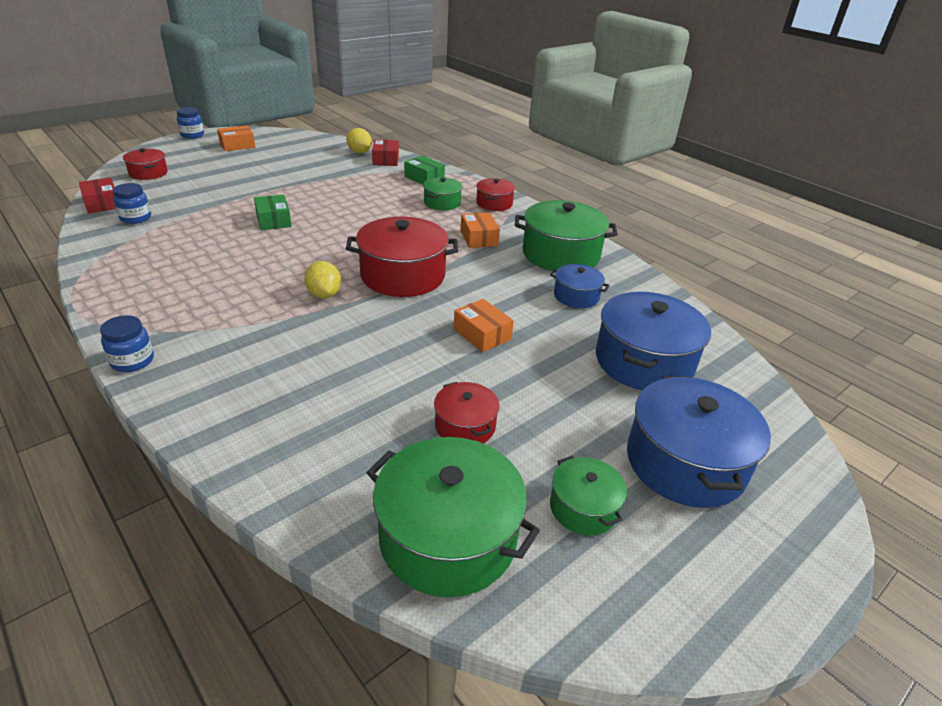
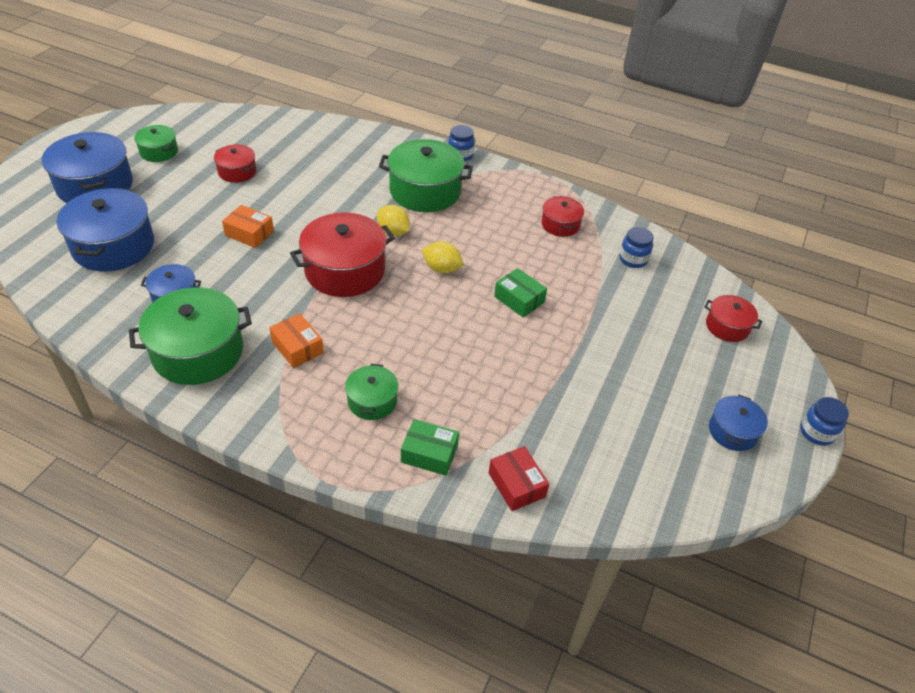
camera: 155 degrees right, 10 degrees up
(102, 203) = (687, 267): red box -> none
(237, 145) = (732, 431): orange box -> blue pot
(359, 152) = (570, 492): yellow lemon -> yellow lemon (442, 269)
(448, 537) = (226, 127): green pot -> green pot (425, 191)
(494, 203) = (305, 426): red pot -> red pot (560, 224)

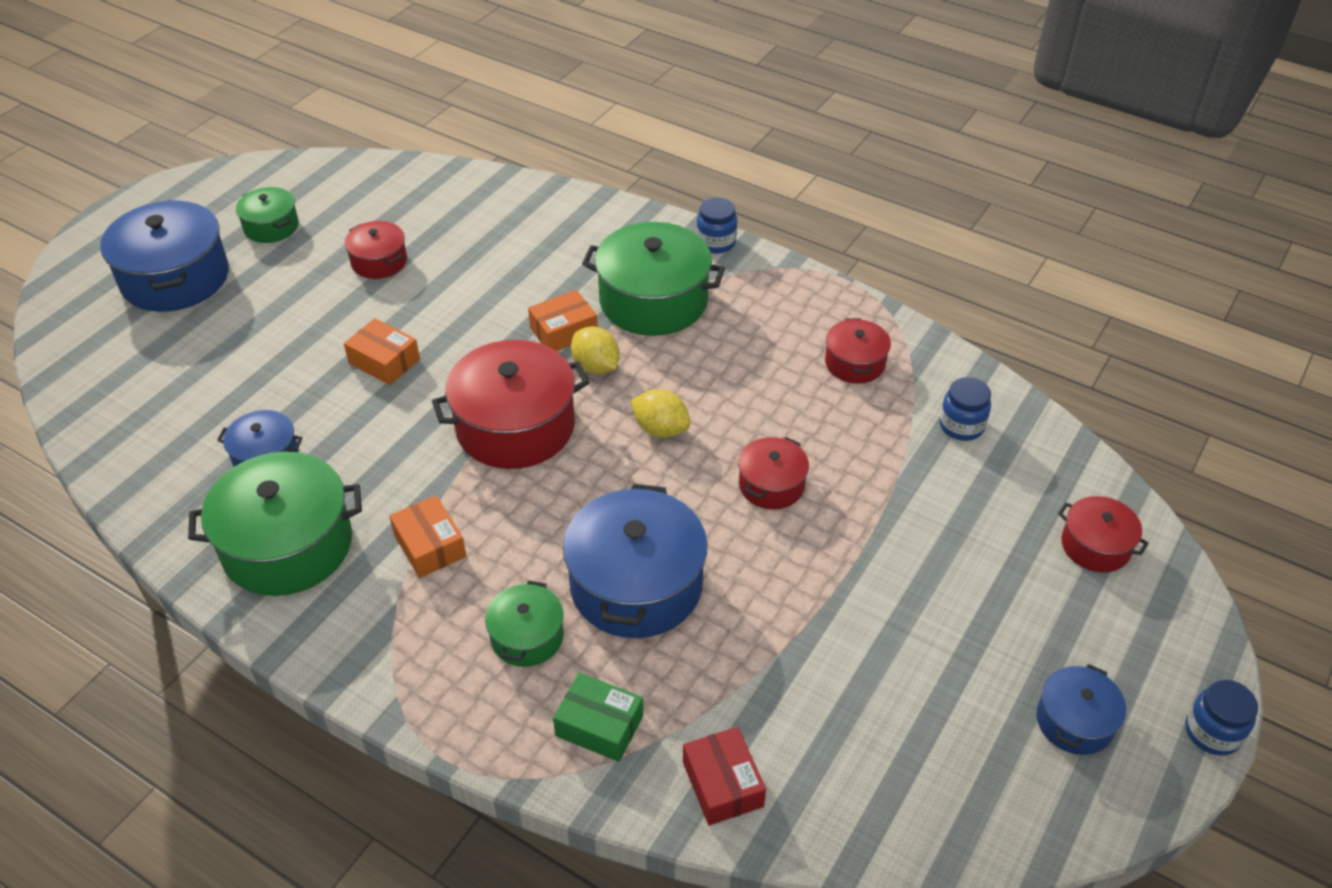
camera: 10 degrees right, 0 degrees up
(113, 246) = (190, 374): blue pot -> blue pot (636, 585)
(368, 211) = (564, 331): none -> orange box
(519, 299) = (771, 485): green box -> red pot

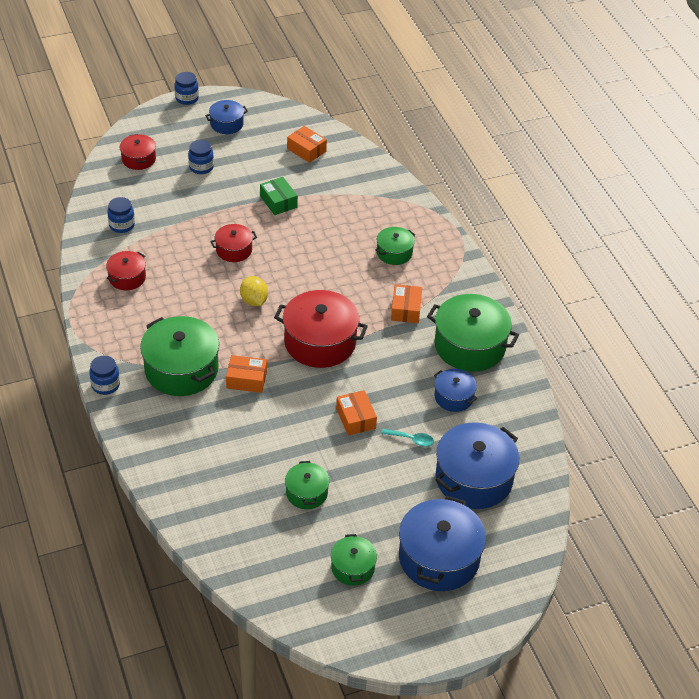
camera: 145 degrees left, 0 degrees up
(291, 375) = (411, 439): none -> turquoise spoon
(379, 261) = (306, 493): red pot -> green pot
(596, 366) = (251, 350): yellow lemon -> none
(599, 725) = (393, 211): green box -> green box (278, 202)
(636, 585) = (333, 246): blue pot -> blue pot (474, 478)
(722, 784) = (366, 173): red box -> none
(879, 762) = (306, 150): none -> orange box
(993, 596) = (201, 167): none -> blue jar

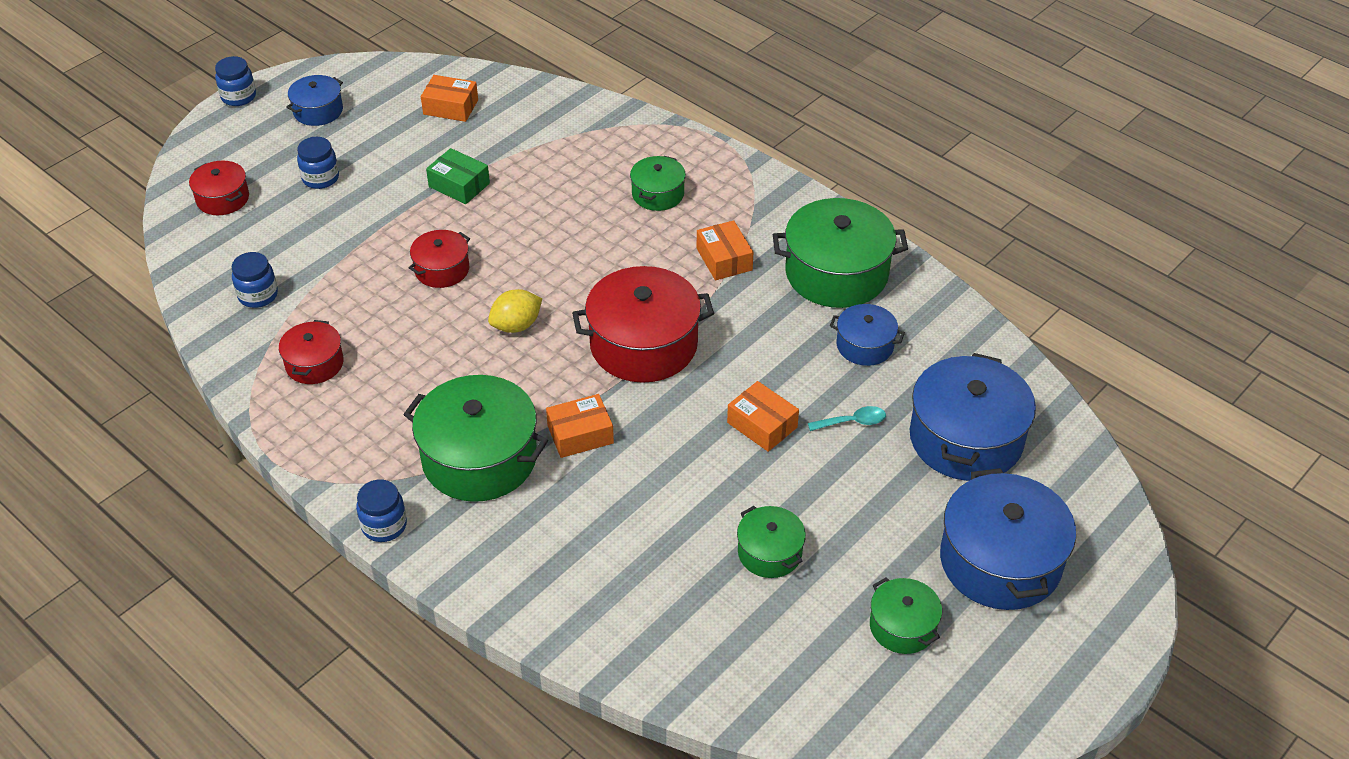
camera: 25 degrees left, 0 degrees up
(254, 301) = (516, 325): yellow lemon -> yellow lemon turned 75 degrees counterclockwise

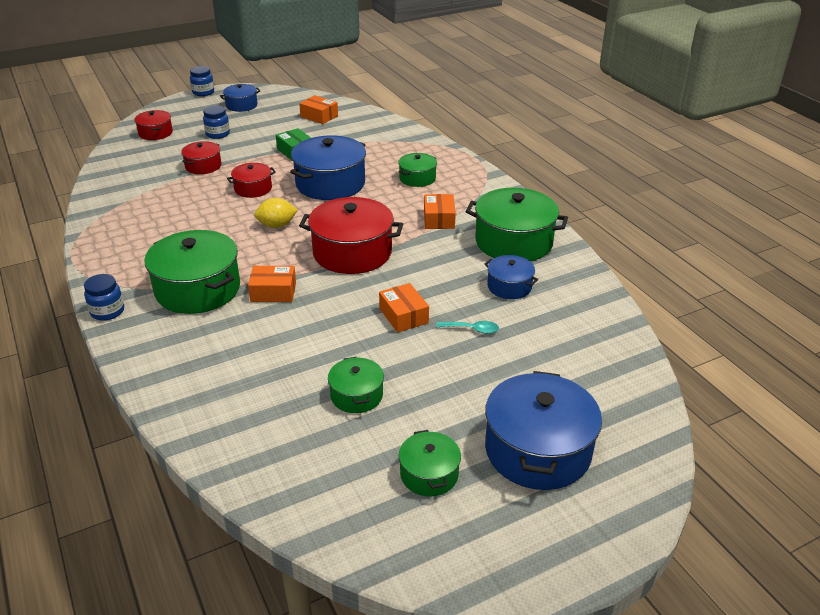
camera: 20 degrees right, 10 degrees down
(258, 295) = (136, 179): blue jar -> none
(314, 363) = (139, 218): red pot -> red pot (203, 166)
(966, 438) = (555, 360): blue pot -> blue pot (330, 184)

